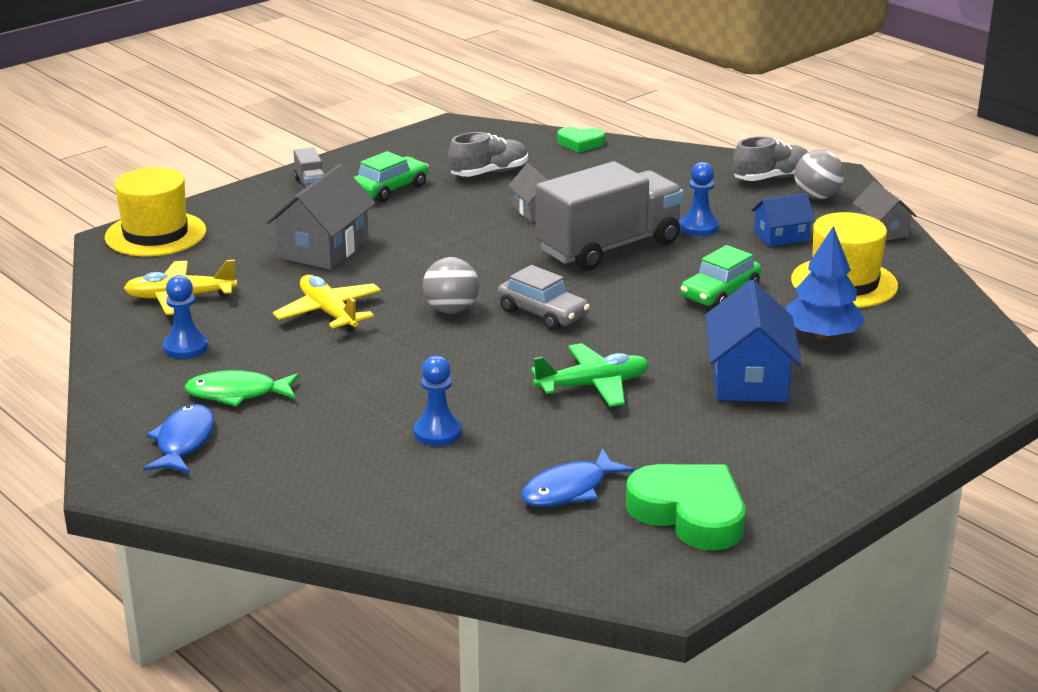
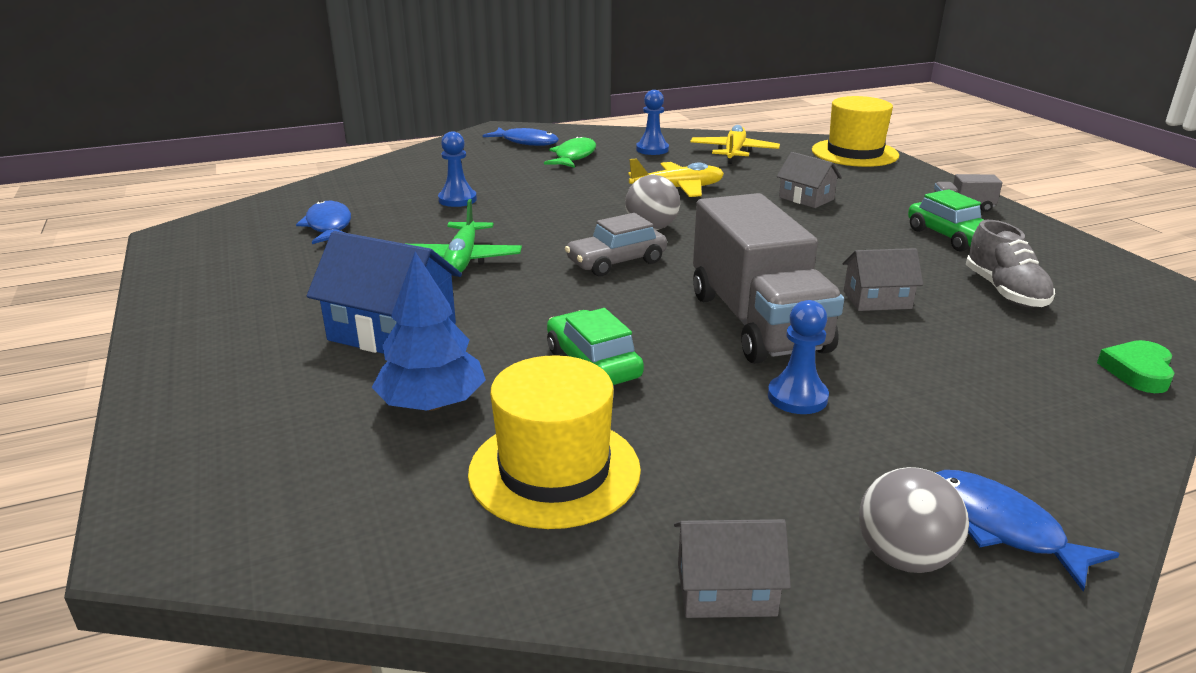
camera: 110 degrees right, 0 degrees up
(324, 248) = (806, 198): grey house -> grey house, size x0.59
(689, 513) = (238, 258): green heart -> none
(771, 178) = (1001, 527): grey shoe -> blue fish
(781, 236) = (741, 461): blue house -> none

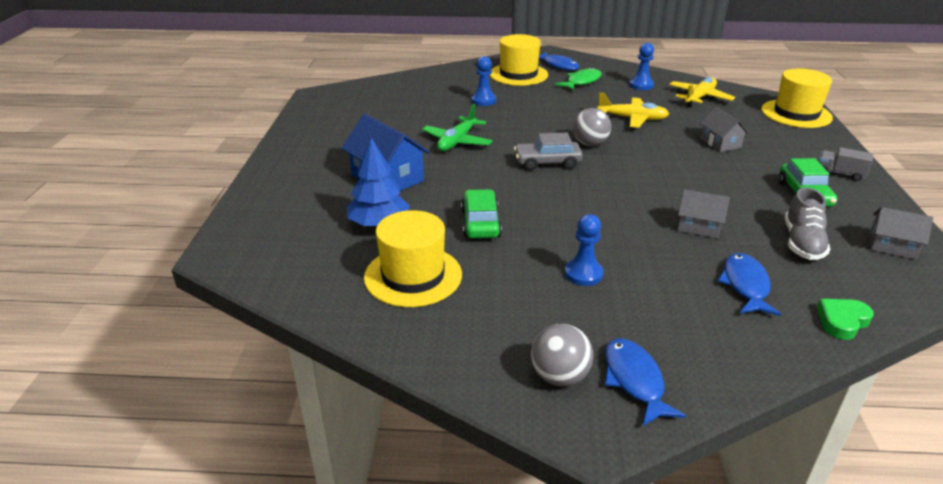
camera: 25 degrees right, 5 degrees up
(329, 226) = (398, 105): blue fish -> blue fish (745, 285)
(480, 160) = (518, 74): none -> yellow hat
(726, 589) = (450, 360): grey house -> grey house (892, 246)
(757, 322) = (602, 222): grey truck -> none

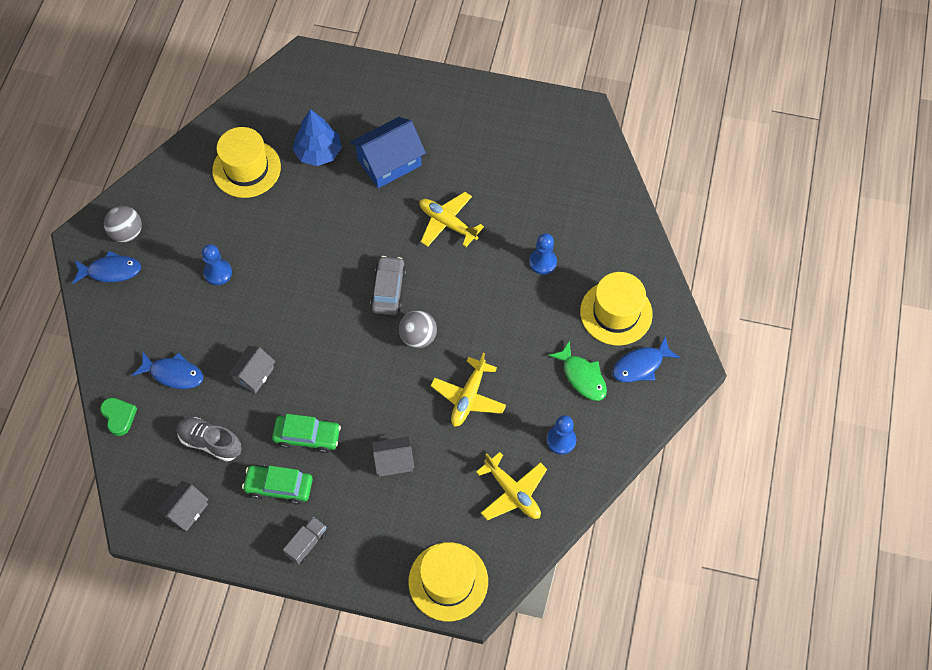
camera: 100 degrees right, 30 degrees up
(457, 141) = (447, 223): green plane -> yellow plane
(480, 223) = (301, 219): green car -> green car (307, 436)

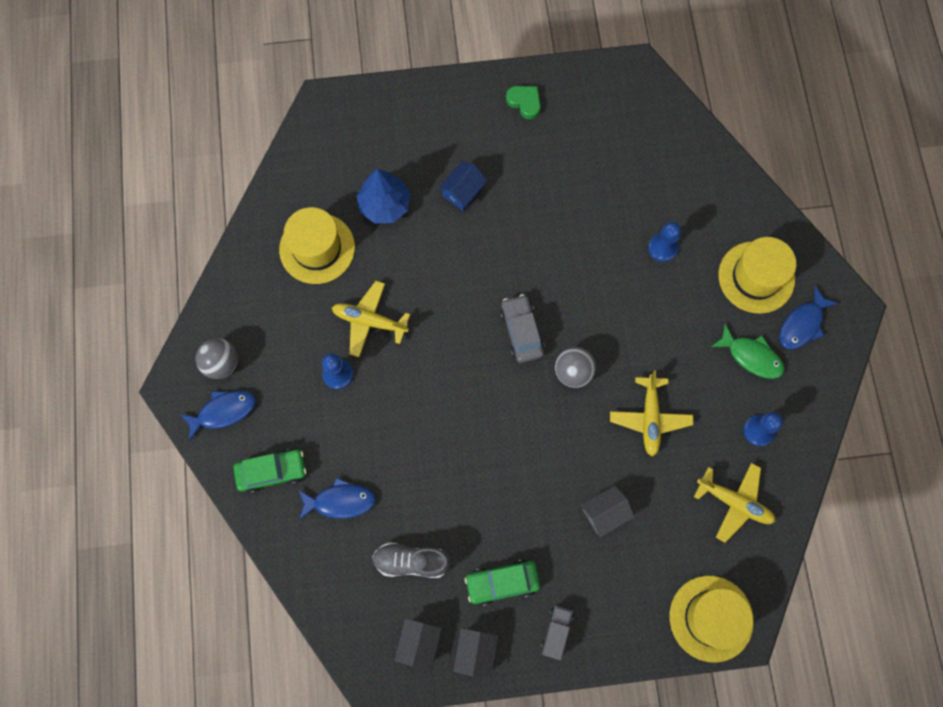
camera: 20 degrees left, 10 degrees up
(119, 417) = (304, 569): green heart -> green heart (524, 102)
(254, 374) = (424, 472): grey house -> grey house (475, 652)
(307, 436) = (507, 519): green car -> green car (272, 472)
(389, 162) = (462, 191): blue house -> blue house, size x0.59
(447, 223) = (550, 238): yellow plane -> yellow plane (369, 321)

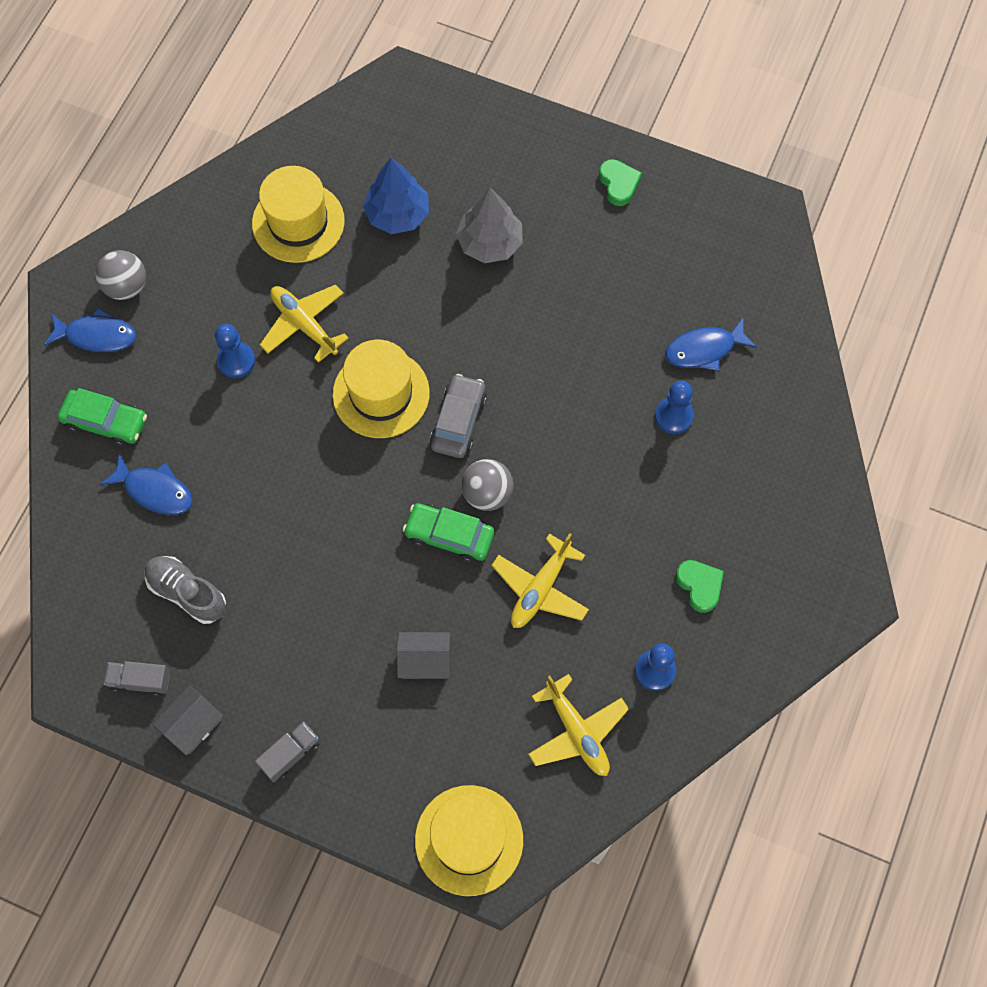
camera: 30 degrees right, 5 degrees down
(419, 643) = (140, 681): grey house -> grey truck
(462, 191) = (490, 243): blue house -> grey tree
(502, 583) = (267, 669): green car -> green car (449, 536)
(751, 356) = (699, 586): green fish -> green heart
(756, 277) = (761, 504): yellow hat -> yellow hat (381, 393)
(802, 324) = (782, 583): blue fish -> blue fish (704, 349)

